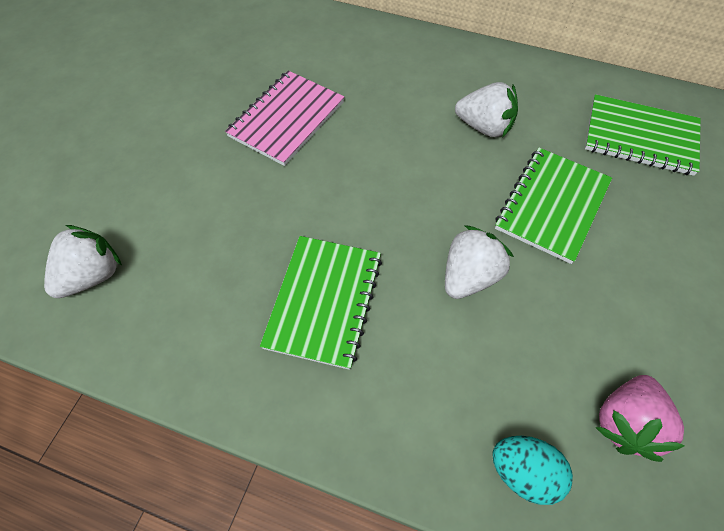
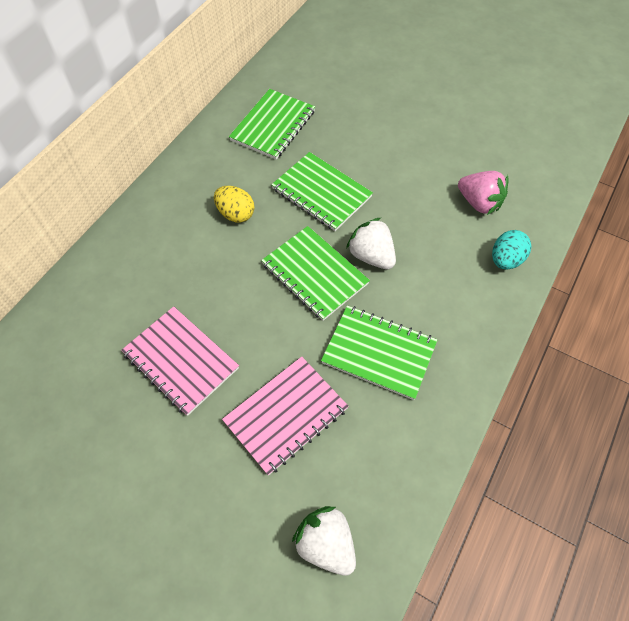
camera: 80 degrees left, 0 degrees up
(234, 217) = (286, 415): none -> pink notebook
(422, 217) = (314, 274): none -> green notebook
(484, 127) = (236, 214): white strawberry -> yellow egg

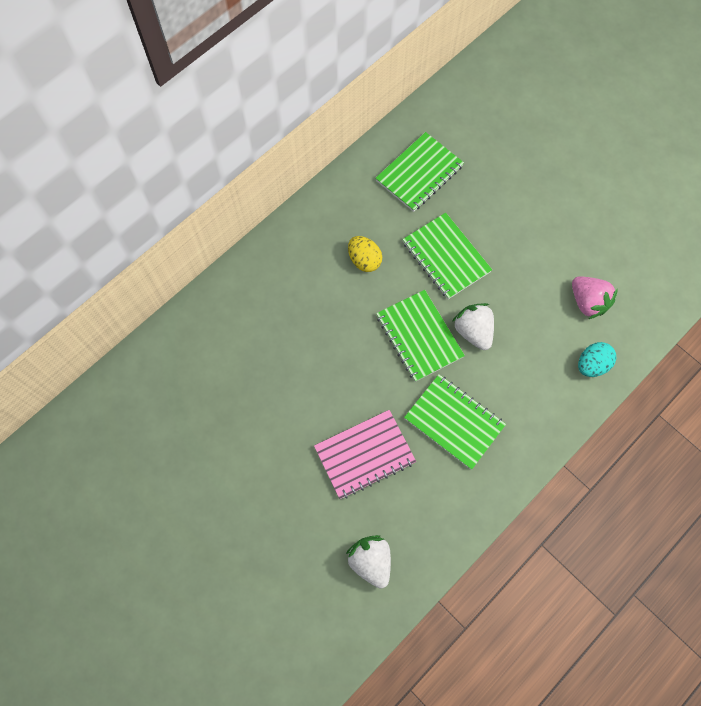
camera: 15 degrees right, 10 degrees up
(181, 361) = (290, 387): pink notebook -> none

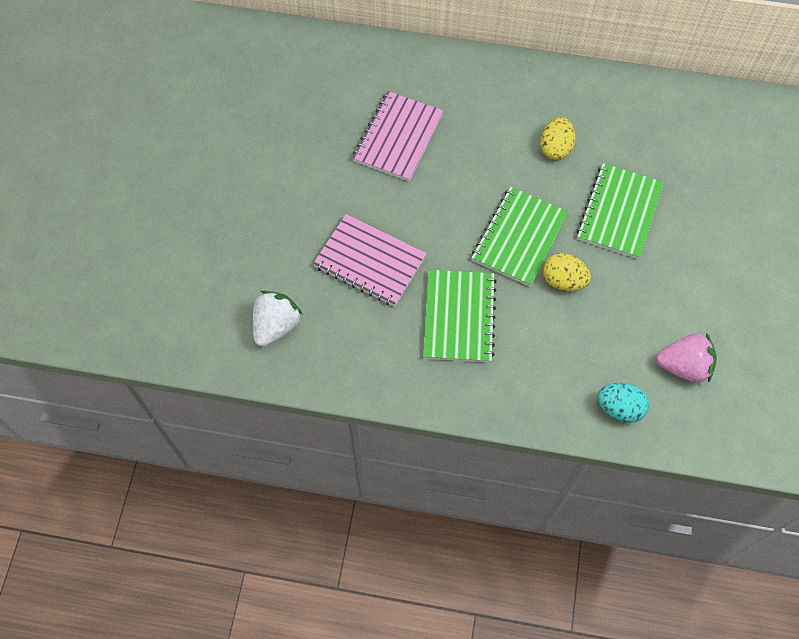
camera: 55 degrees right, 5 degrees down
(272, 362) = (398, 138): none -> pink notebook
(419, 173) = (685, 139): green notebook -> none
(473, 331) = (563, 280): white strawberry -> yellow egg
(587, 302) = (683, 366): pink strawberry -> pink strawberry turned 105 degrees counterclockwise

